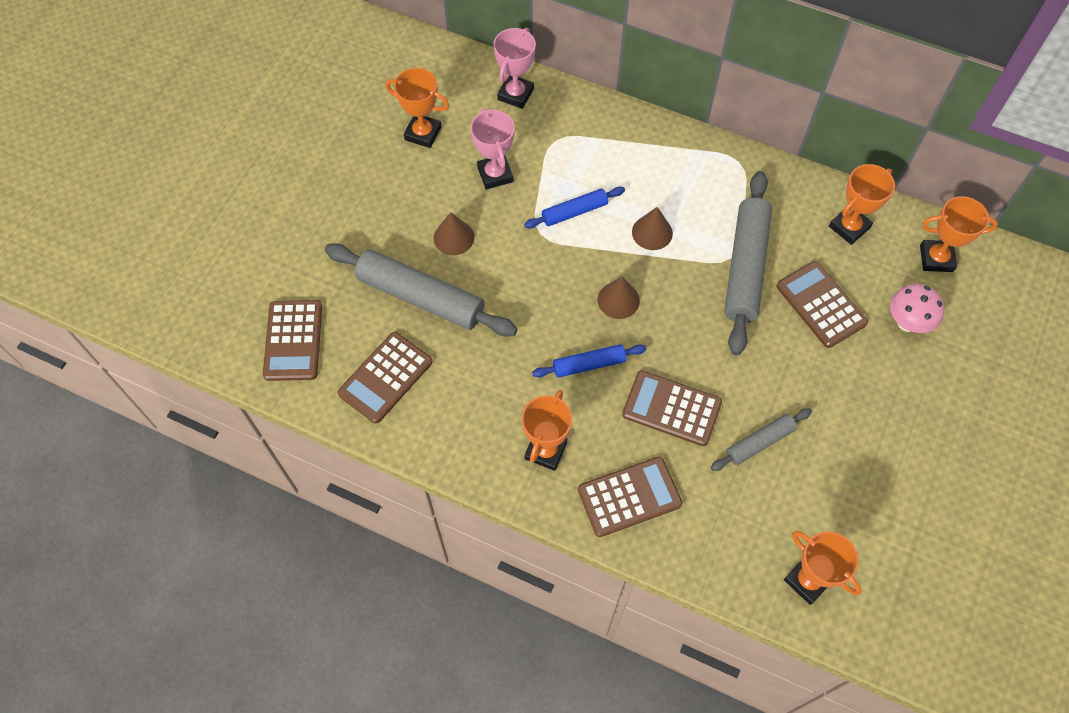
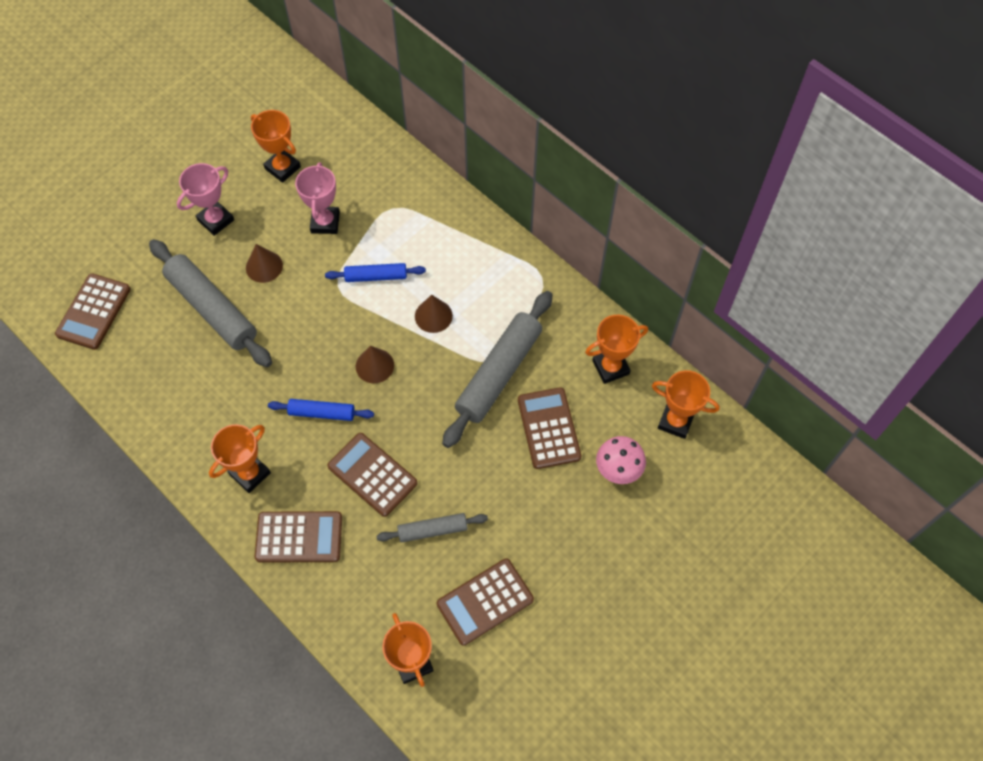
camera: 20 degrees right, 0 degrees up
(385, 377) = (151, 367): brown calculator -> brown calculator (485, 601)
(515, 94) = (377, 157): pink trophy -> pink trophy (216, 220)

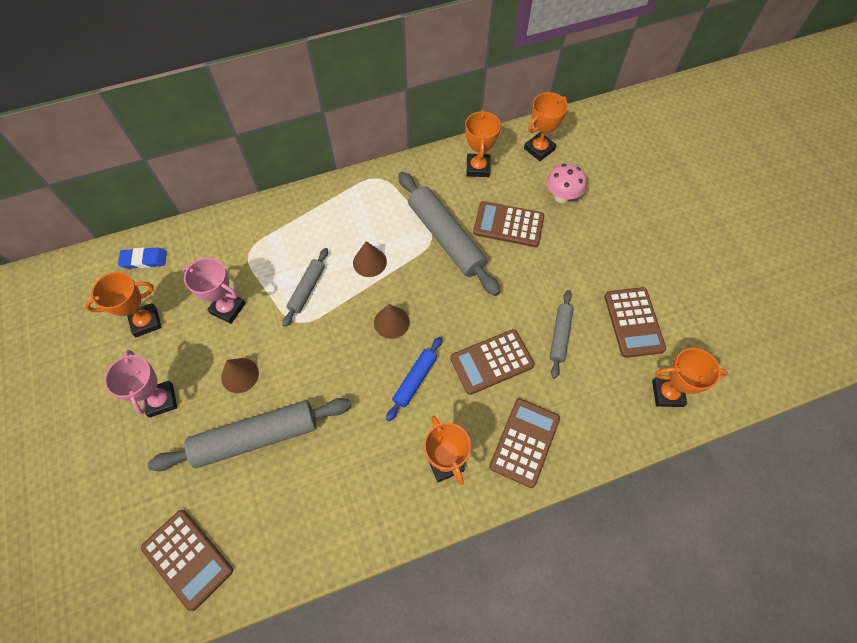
camera: 65 degrees left, 0 degrees up
(343, 131) = (144, 260): none -> blue eraser
(376, 276) = (307, 289): blue rolling pin -> grey rolling pin

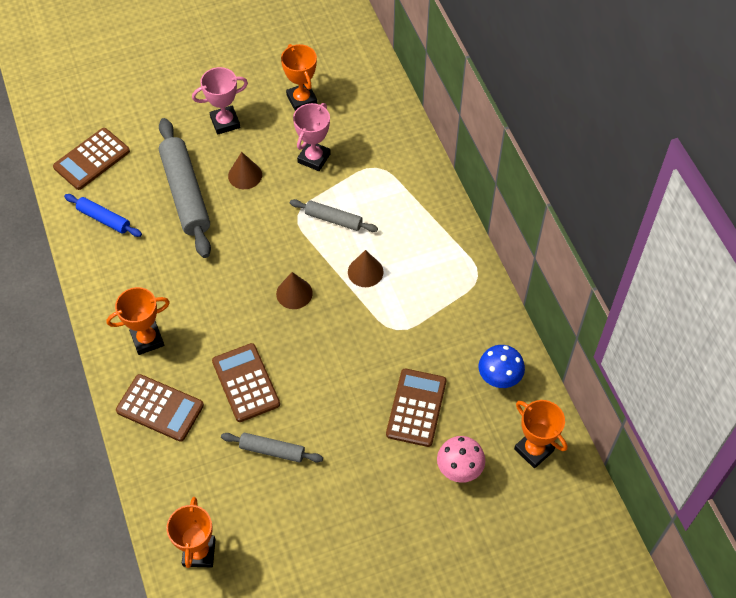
camera: 90 degrees right, 5 degrees down
(144, 260) = (368, 87): blue eraser -> none
(415, 380) = (230, 314): blue rolling pin -> blue rolling pin (104, 219)
(446, 238) = (397, 343): grey rolling pin -> none
(478, 168) = (499, 378): orange trophy -> blue mushroom
(633, 322) = (285, 530): brown calculator -> none

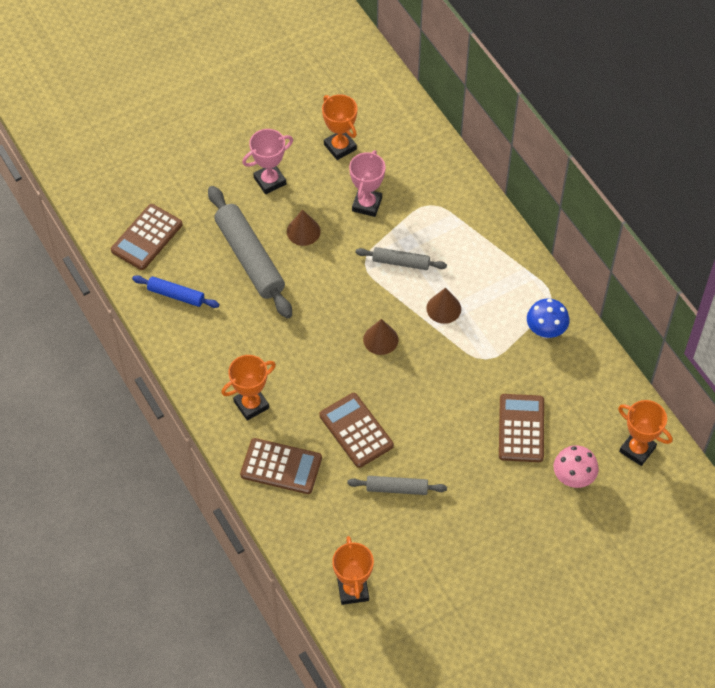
camera: 10 degrees left, 0 degrees up
(499, 378) = (591, 389): blue mushroom -> blue mushroom (545, 331)

